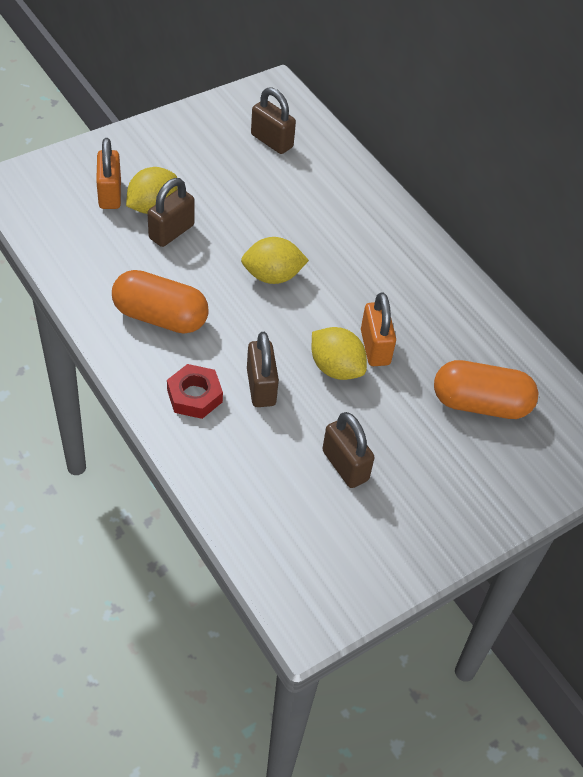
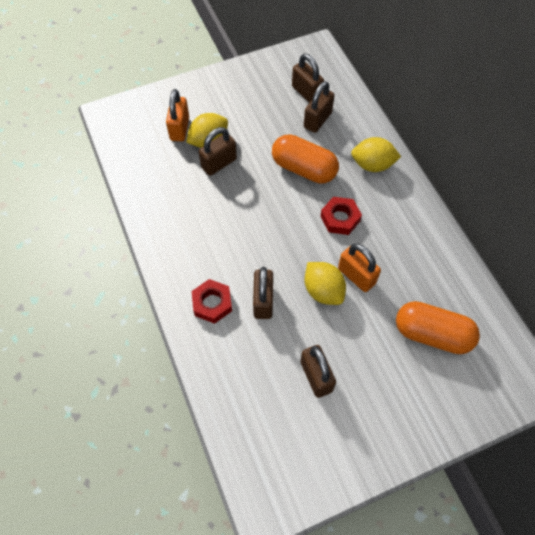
camera: 15 degrees right, 10 degrees up
(160, 317) = (198, 234): orange capsule -> orange capsule (304, 169)
(272, 276) = (288, 207): yellow lemon -> yellow lemon (372, 165)
(292, 172) = (317, 120): none -> brown padlock
(342, 284) = (340, 218): none -> red nut
(375, 347) = (356, 276): orange padlock -> orange padlock turned 45 degrees counterclockwise

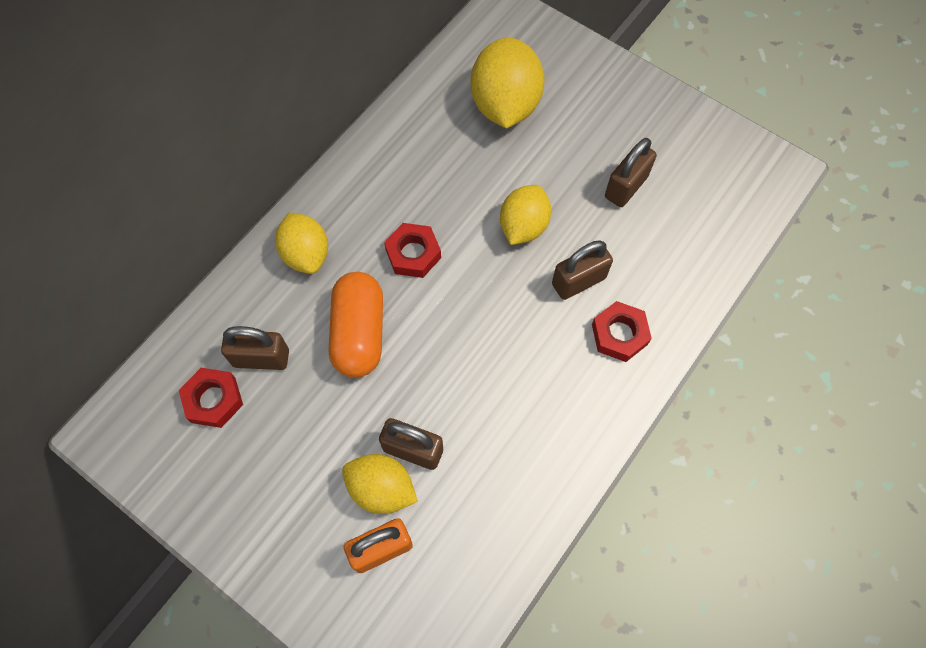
camera: 120 degrees left, 5 degrees up
(306, 93) = (213, 400): brown padlock -> red nut
(356, 276) = (482, 202): orange padlock -> none
(432, 334) = (505, 105): orange capsule -> yellow lemon

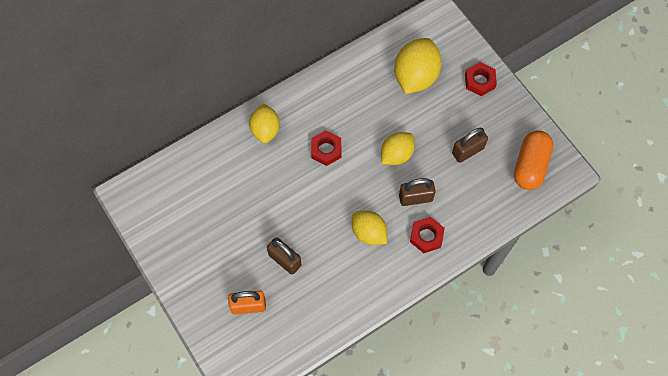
camera: 20 degrees right, 0 degrees up
(213, 400) = (187, 195): red nut -> red nut (480, 81)
(261, 358) = (220, 181): brown padlock -> none
(359, 333) = (279, 185): orange capsule -> orange capsule (530, 166)
(381, 489) = (260, 275): yellow lemon -> yellow lemon (368, 233)

